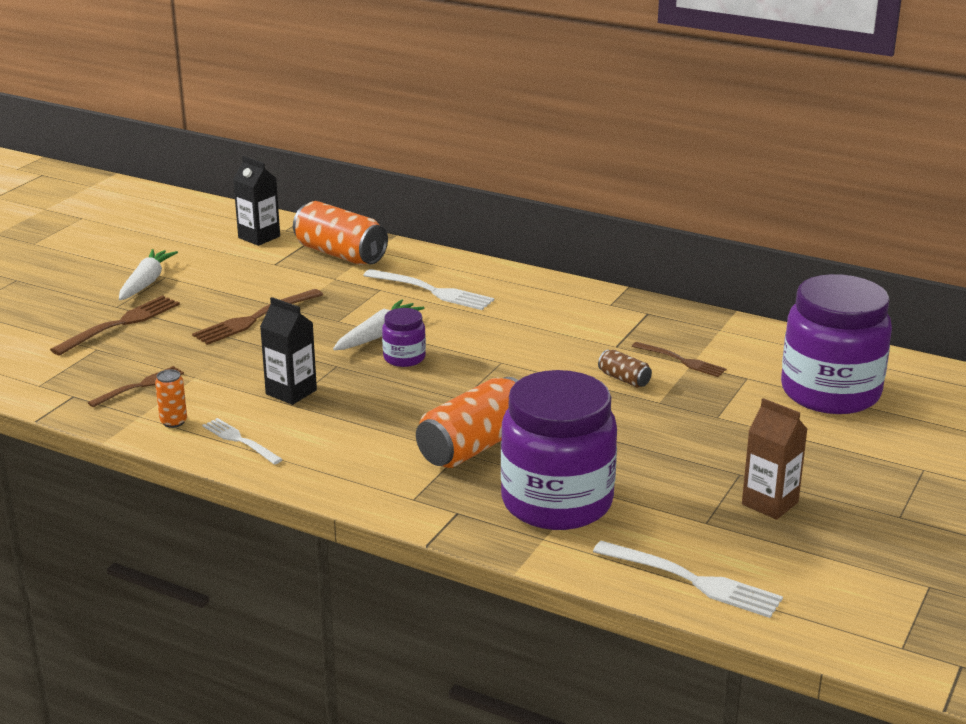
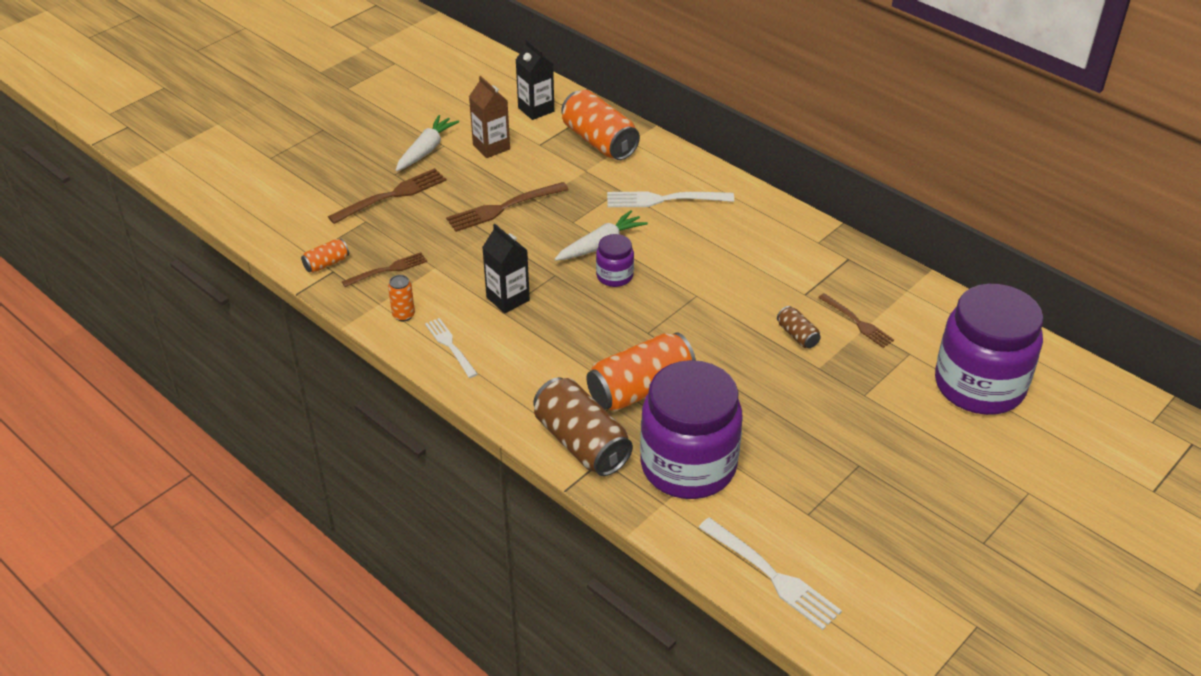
camera: 15 degrees right, 15 degrees up
(63, 390) = (326, 264): none -> orange can
(428, 501) = (582, 443): none -> brown can
(432, 291) = (664, 199): white fork -> white fork turned 135 degrees clockwise
(770, 503) = (872, 504): brown carton -> brown carton (491, 147)

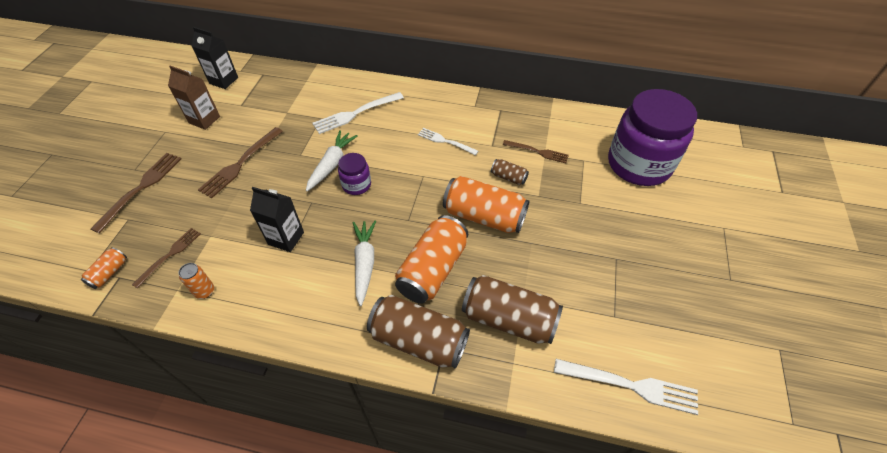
camera: 30 degrees left, 10 degrees up
(426, 150) = (152, 140): white carrot -> white carrot (364, 263)
(450, 346) = (261, 302): white fork -> white fork (445, 141)
(599, 141) = (284, 88): orange can -> orange can (484, 216)
(688, 466) = (509, 319): purple jar -> brown can

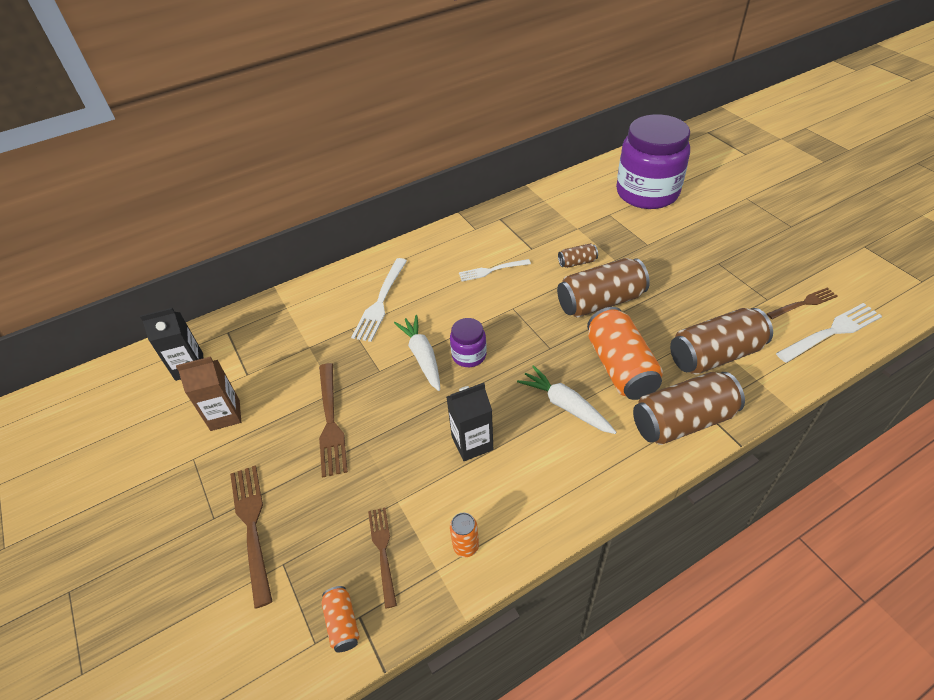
camera: 40 degrees left, 5 degrees down
(484, 216) = (600, 302): orange can -> brown can
(537, 152) = (571, 230): brown fork -> brown fork (803, 303)

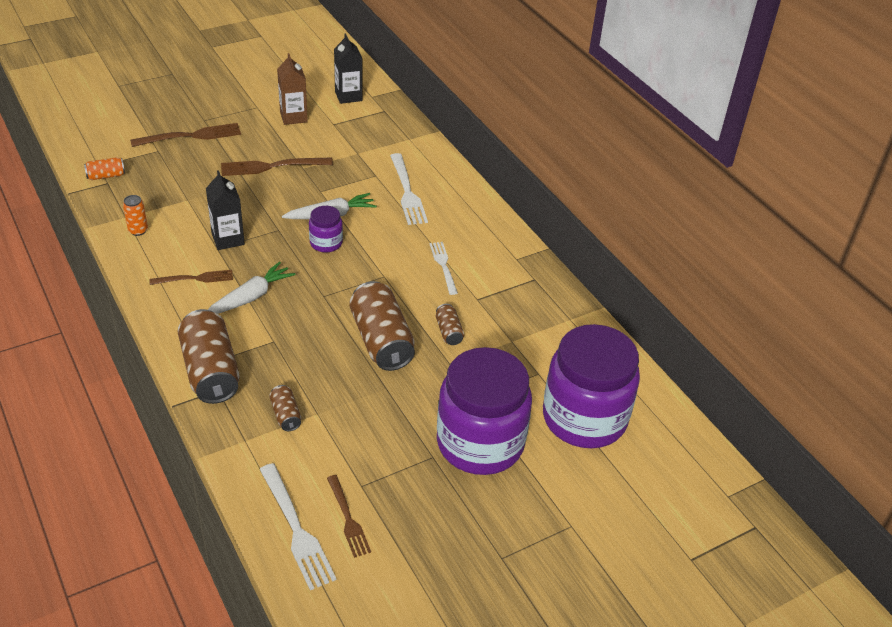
camera: 85 degrees right, 5 degrees down
(381, 302) = (407, 192): white fork -> white fork turned 120 degrees counterclockwise
(383, 551) = (149, 192): brown fork -> brown fork (195, 278)
(620, 367) = (287, 340): orange can -> none
(693, 240) = (480, 443): none -> purple jar
(715, 355) = (286, 415): brown can -> brown can, size x0.47

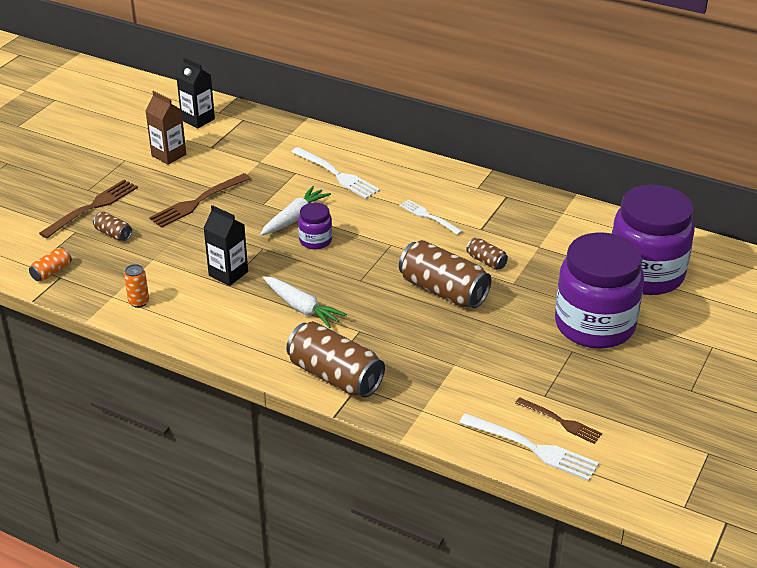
camera: 30 degrees left, 5 degrees down
(195, 278) = (237, 316): brown fork -> none
(251, 297) = (302, 308): white carrot -> white carrot turned 120 degrees clockwise
(286, 415) = (432, 377): brown can -> brown can (113, 234)

